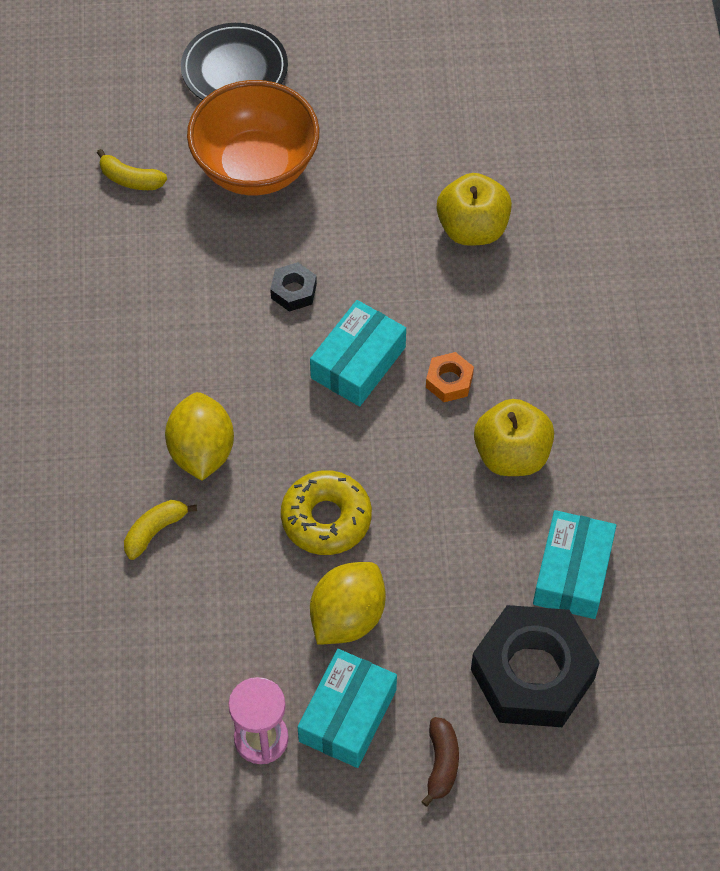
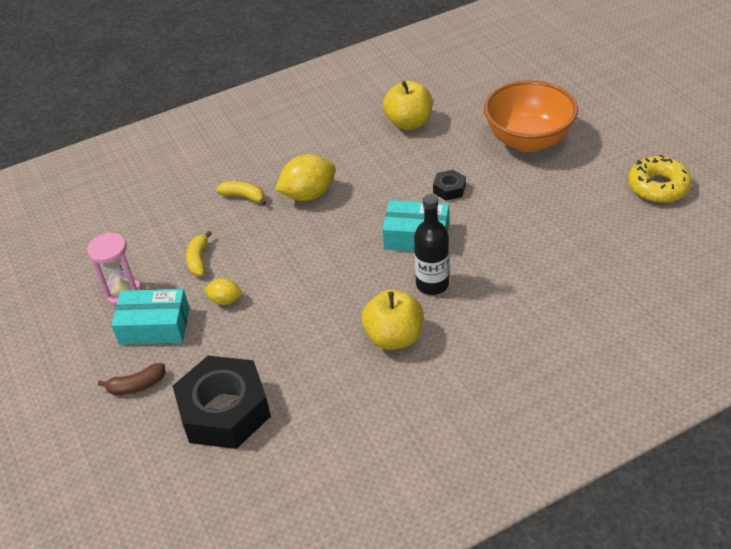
camera: 70 degrees right, 15 degrees down
(130, 179) = (477, 98): yellow banana -> yellow banana (199, 260)
(234, 69) = (592, 105): black plate -> none
(326, 518) = (291, 264): yellow donut -> yellow donut (658, 187)
(347, 617) = (225, 300): yellow lemon -> yellow lemon, size x0.54
(449, 381) = (432, 284): orange nut -> black bottle
(472, 228) = (564, 251): yellow apple -> yellow apple (409, 123)
(572, 573) = (317, 405): turquoise box -> none

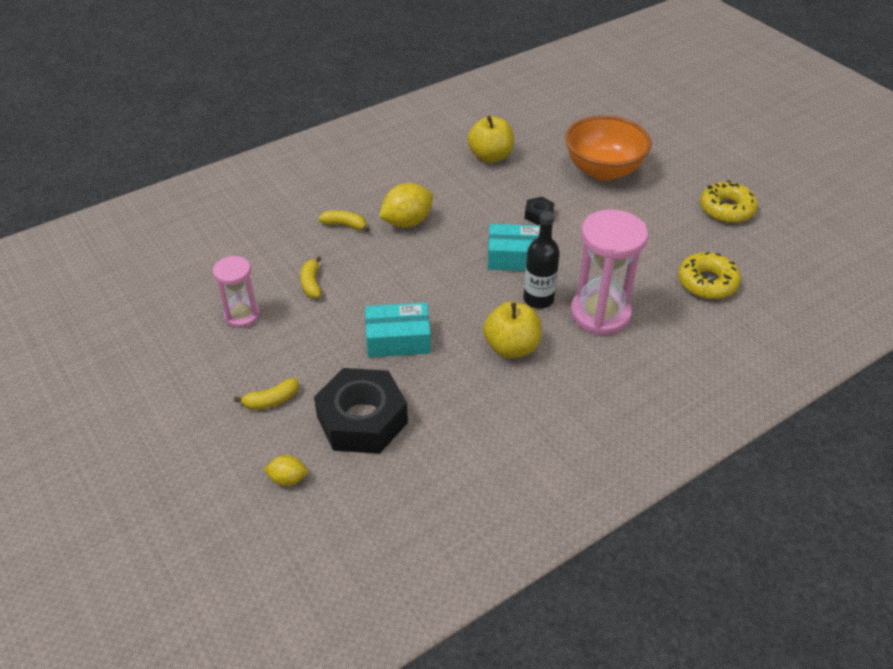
camera: 10 degrees left, 0 degrees up
(136, 386) = (271, 400): brown banana -> yellow banana
(154, 326) = (279, 345): turquoise box -> turquoise box (398, 339)
(225, 300) = (344, 319): yellow lemon -> yellow lemon (288, 479)
(496, 303) = (600, 314): none -> pink hourglass
(621, 271) = (707, 282): none -> yellow donut

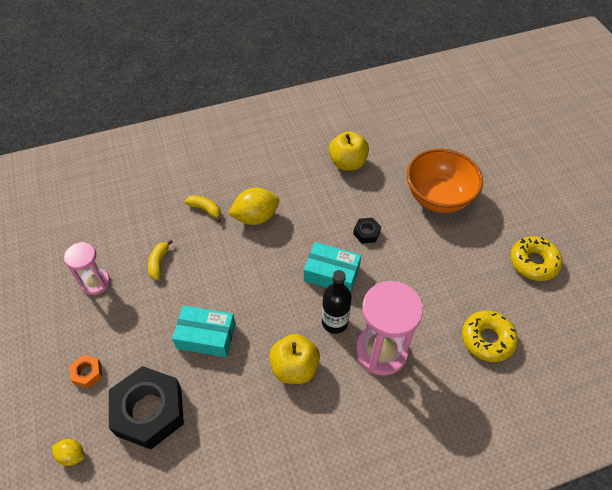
camera: 15 degrees right, 10 degrees up
(271, 400) = (87, 373): yellow banana -> orange nut

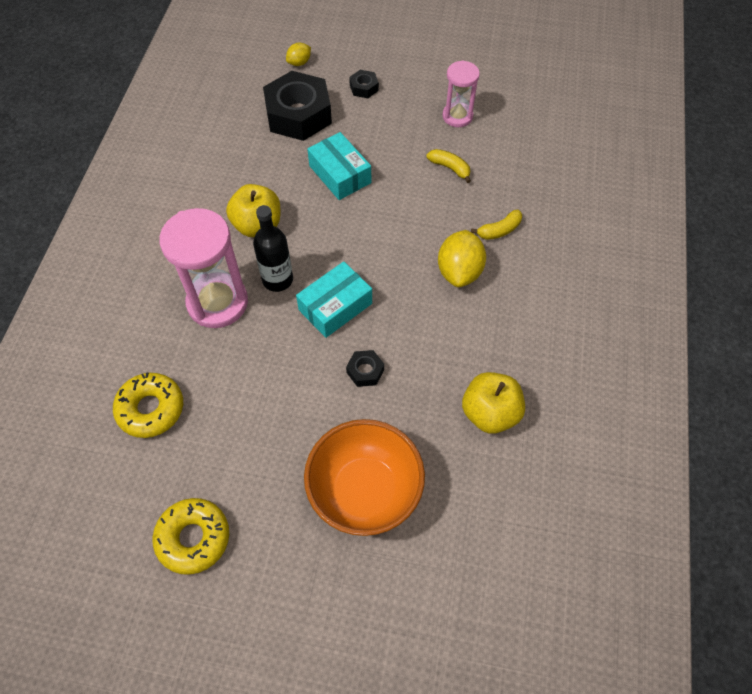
camera: 120 degrees right, 5 degrees up
(87, 373) = (364, 88): orange nut -> black nut
(206, 336) = (340, 174): turquoise box -> turquoise box turned 75 degrees counterclockwise

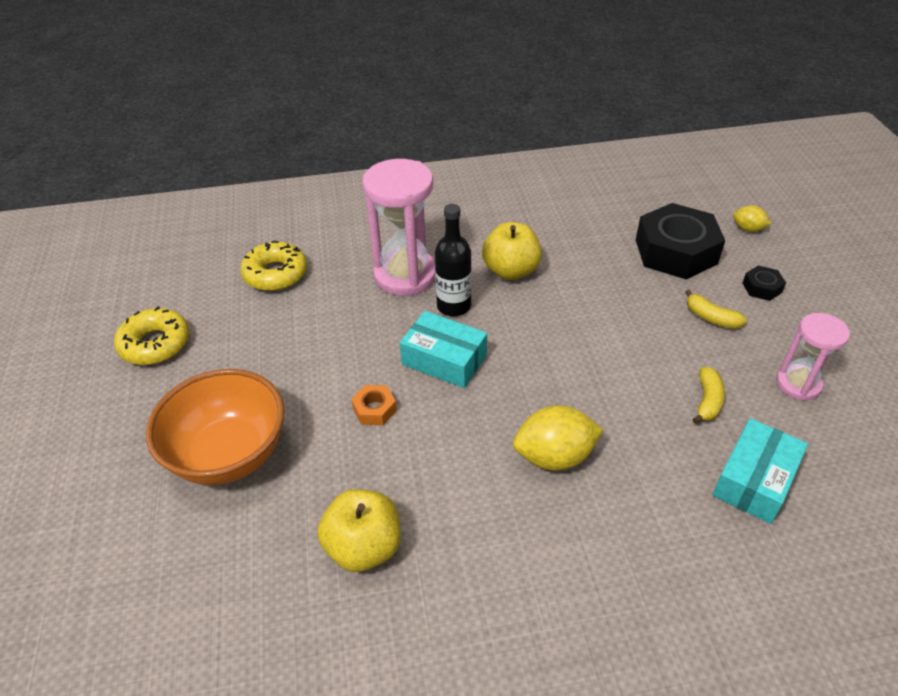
camera: 70 degrees right, 15 degrees down
(340, 174) = (620, 308): turquoise box -> turquoise box (754, 480)
(365, 371) = (374, 409): black nut -> orange nut
(499, 230) = (645, 481): yellow banana -> yellow banana (711, 318)

